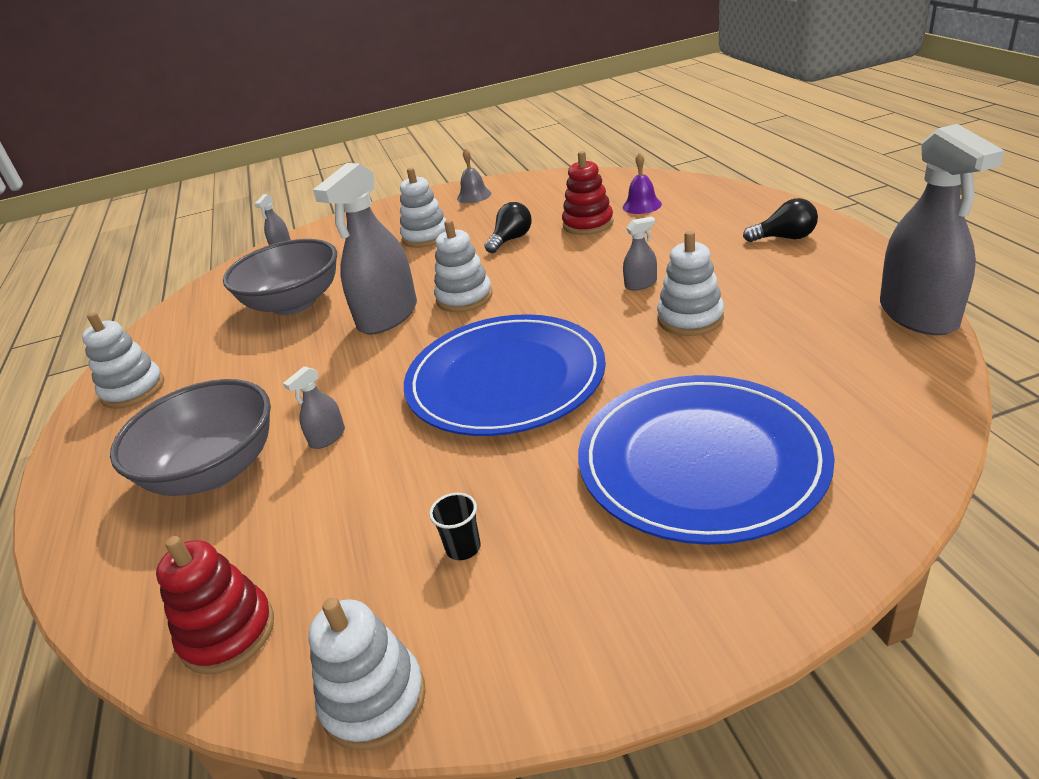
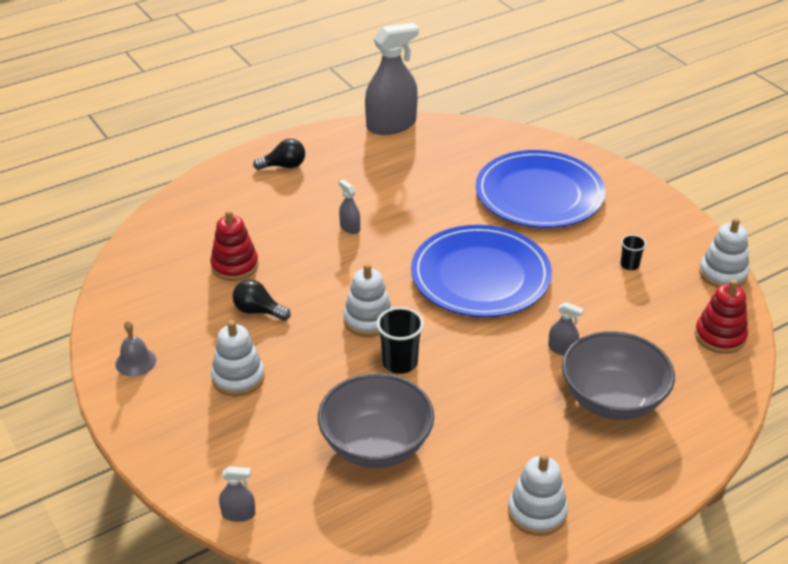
camera: 110 degrees left, 5 degrees up
(388, 316) = (400, 362): grey spray bottle -> black cup
(642, 205) = (202, 237): purple bell -> none
(690, 319) = (398, 203): white stacking toy -> none
(784, 238) = (284, 166): black light bulb -> black light bulb turned 90 degrees clockwise

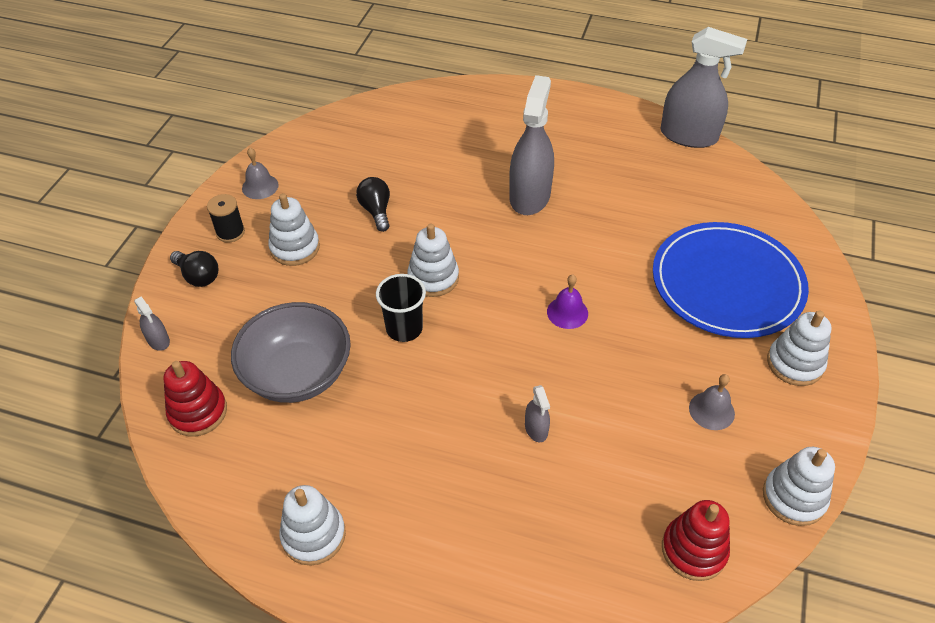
camera: 50 degrees right, 10 degrees up
(167, 407) = (230, 232): none -> black spool
(235, 266) = (411, 166): red stacking toy -> red stacking toy (198, 412)
(284, 166) = (555, 114): black light bulb -> black light bulb (198, 276)
(350, 227) = (529, 196): grey spray bottle -> grey spray bottle, size x2.29
(480, 275) = (567, 312): blue plate -> purple bell
(612, 399) = (509, 509): grey bowl -> none
(629, 265) = (711, 410): black cup -> grey bell
(631, 210) = (795, 363): none -> white stacking toy

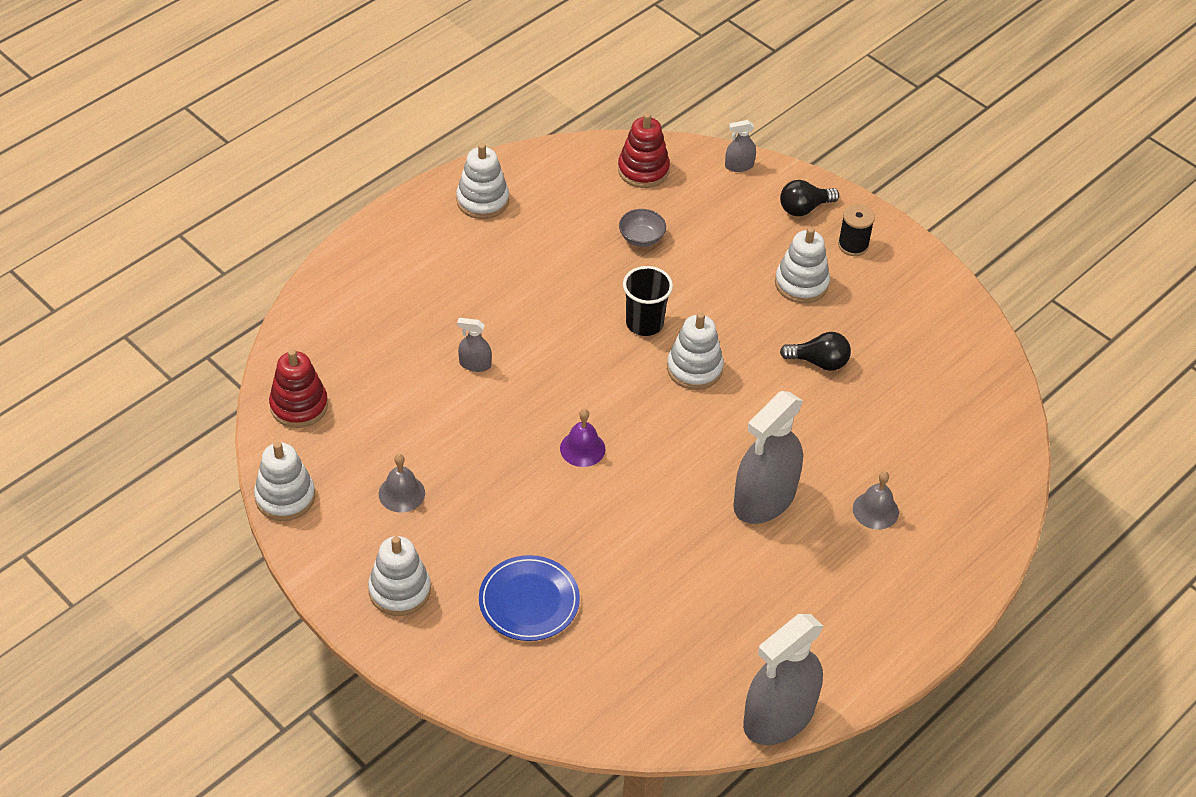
camera: 115 degrees right, 0 degrees up
(260, 186) = (913, 285): grey bell -> grey bell (875, 510)
(298, 374) = (641, 238): grey bowl -> grey bowl, size x0.43
(529, 196) = (764, 499): grey spray bottle -> grey spray bottle turned 90 degrees clockwise
(727, 283) = (529, 601): blue plate -> blue plate, size x0.56

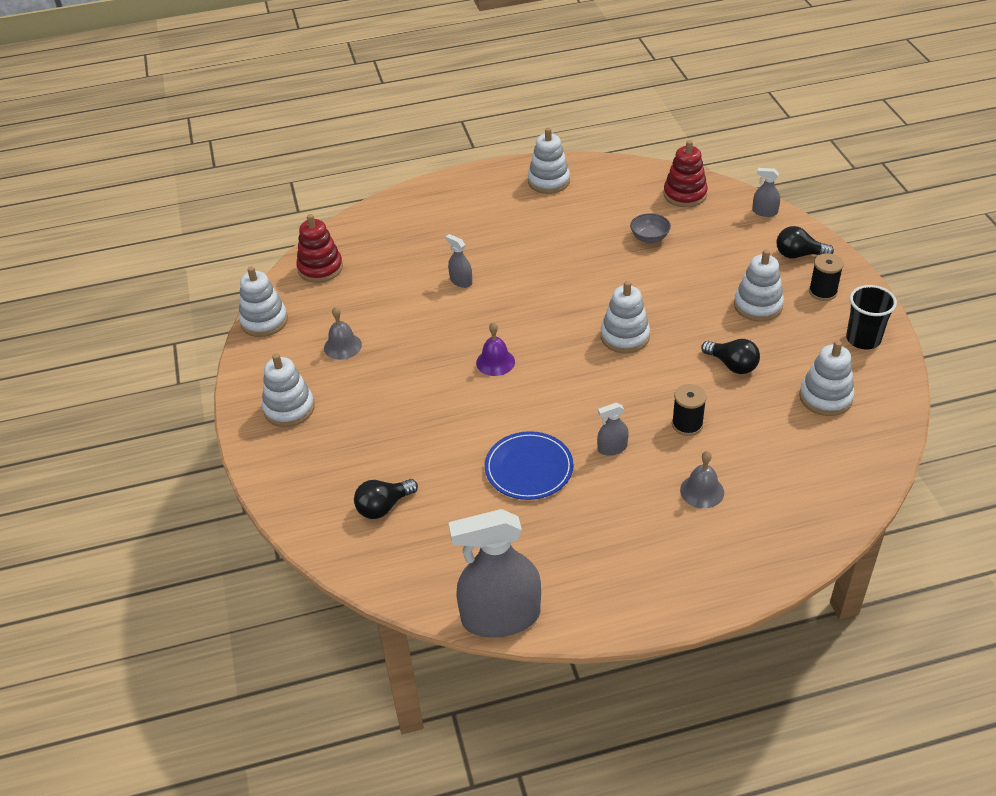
camera: 35 degrees right, 5 degrees down
(529, 601) = (373, 451): blue plate -> blue plate (529, 468)
(585, 656) = (383, 507): none -> black light bulb
(644, 323) = (608, 294): black cup -> black cup (863, 339)
(764, 499) = (612, 448): grey spray bottle -> grey spray bottle, size x0.44
(818, 445) = (687, 424): none -> black spool
(925, 365) = (825, 397): none -> white stacking toy

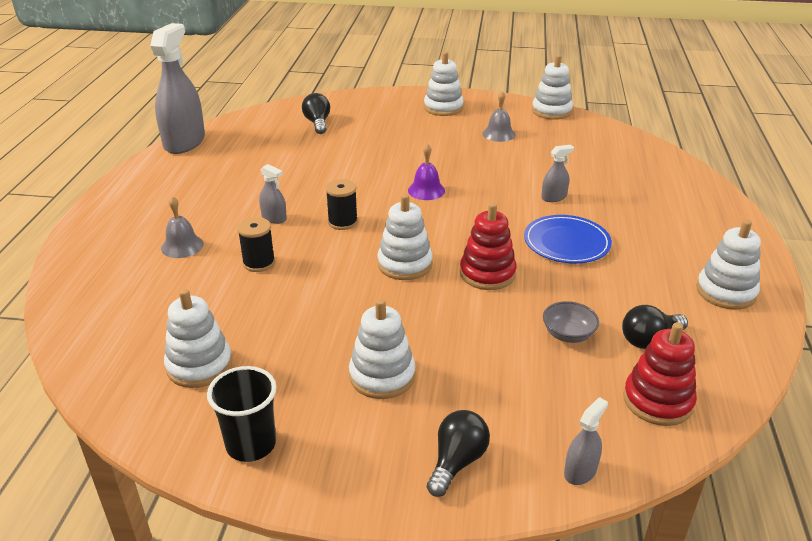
camera: 110 degrees right, 10 degrees down
(320, 268) = (611, 139): red stacking toy -> red stacking toy (487, 274)
(529, 468) = (293, 178): blue plate -> blue plate (566, 242)
(612, 448) = (274, 218): grey spray bottle -> grey spray bottle turned 120 degrees clockwise
(732, 365) = (306, 318): black light bulb -> black light bulb (649, 340)
(822, 292) = (364, 449): black spool -> black spool (342, 222)

